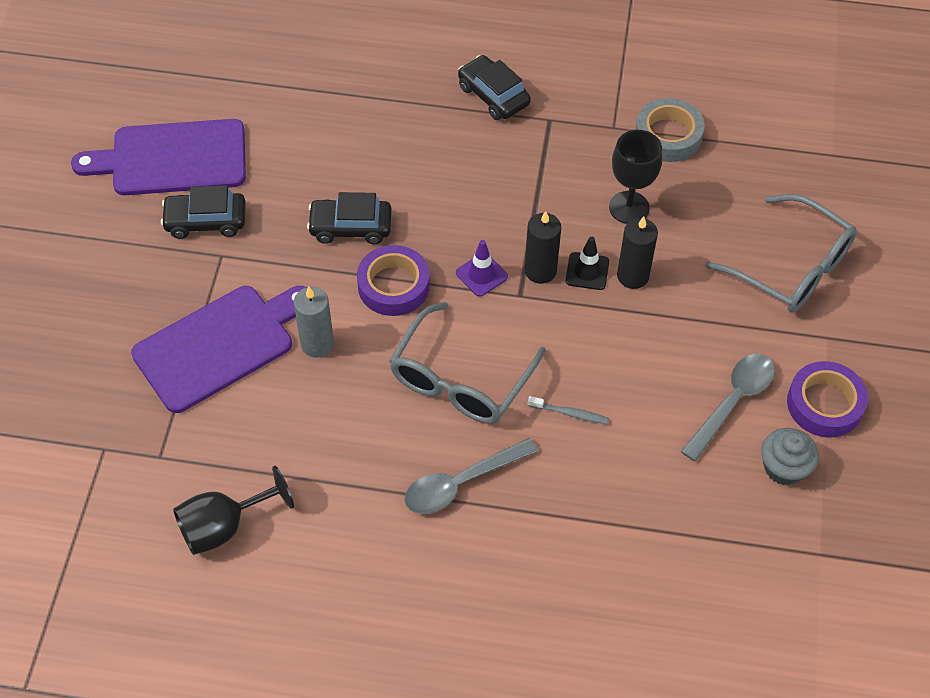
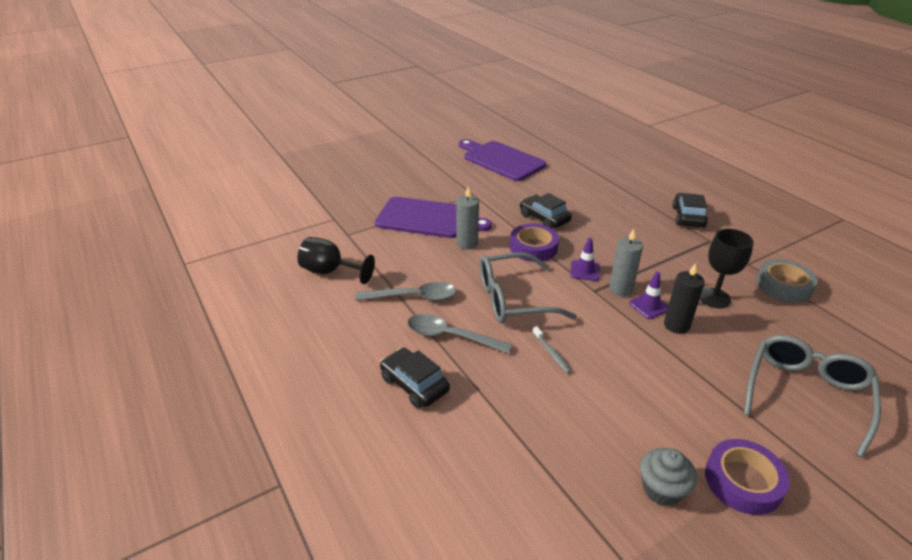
camera: 50 degrees right, 20 degrees down
(206, 221) = (484, 182): black car -> black car (414, 384)
(540, 271) = (620, 289): black candle -> grey candle
(587, 271) = (649, 306): black traffic cone -> purple traffic cone
(732, 402) = (668, 426): grey spoon -> grey spoon (413, 297)
(792, 267) = (806, 394): grey glasses -> grey glasses turned 150 degrees counterclockwise

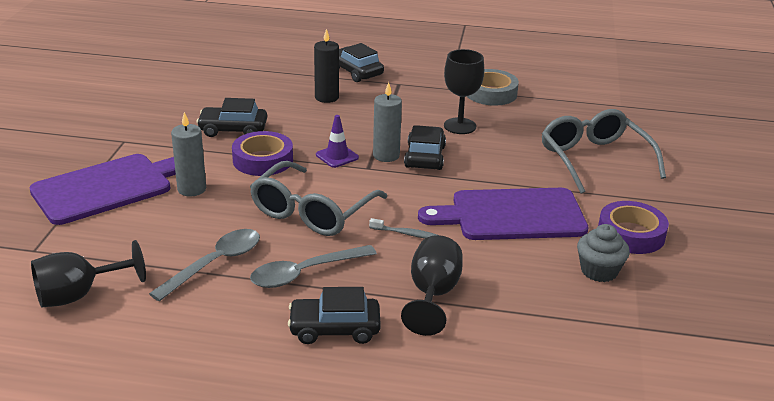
camera: 50 degrees left, 5 degrees down
(501, 160) = (98, 93): purple cutting board -> purple cutting board (511, 215)
(505, 409) = (433, 295): none -> black goblet
(649, 306) = (425, 157): purple traffic cone -> black car
(676, 325) = (462, 160): black candle -> black candle (326, 97)

